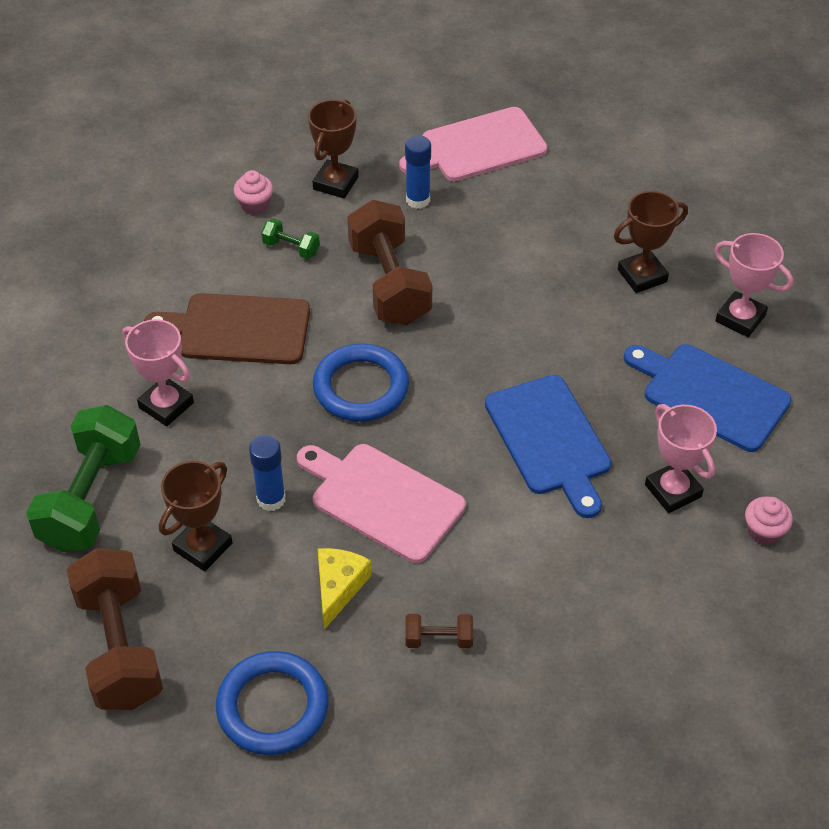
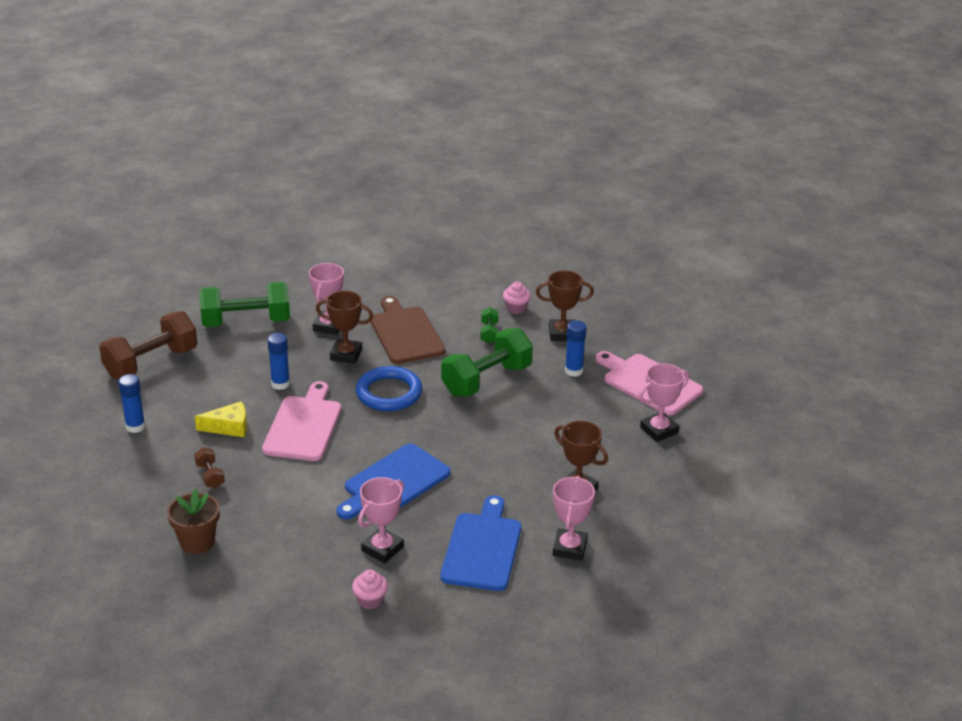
camera: 65 degrees right, 15 degrees down
(203, 547) = (232, 370): brown trophy -> brown trophy (346, 354)
(273, 707) = (135, 426): blue ring -> blue glue stick
(389, 283) = (486, 380): brown dumbbell -> green dumbbell
(569, 171) = (659, 430): none -> pink trophy
(577, 691) = (197, 542): none -> brown flower pot

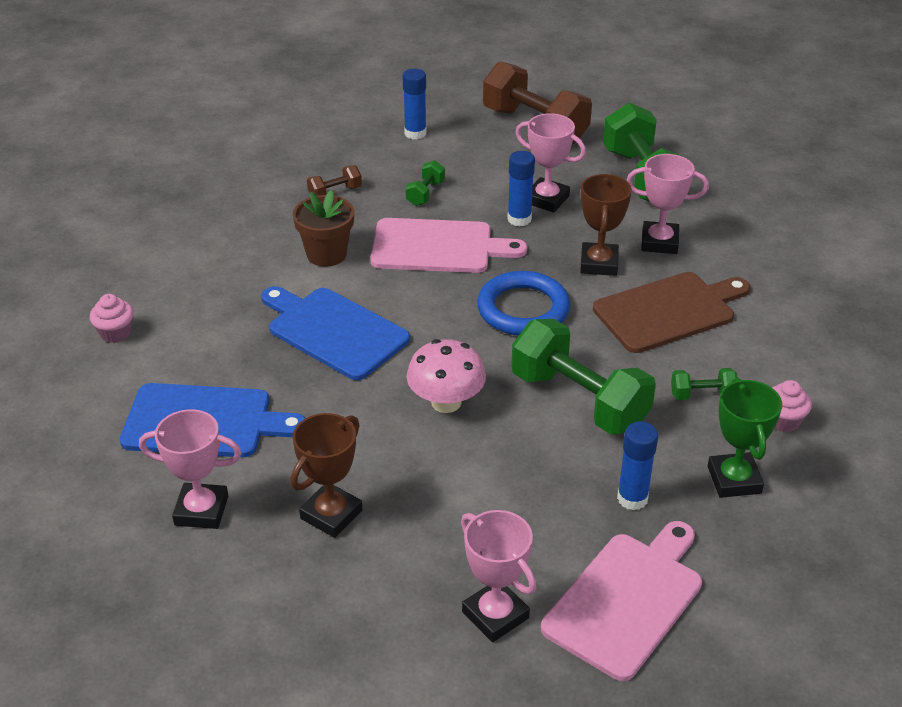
camera: 85 degrees right, 5 degrees up
(197, 542) = (222, 200): brown flower pot -> brown flower pot (326, 254)
(229, 427) = (425, 193): yellow cheese -> green dumbbell
(382, 549) = (206, 334): pink trophy -> pink trophy (546, 199)
(479, 435) = (446, 402): none -> pink mushroom
(562, 333) = (734, 480): brown trophy -> green trophy

